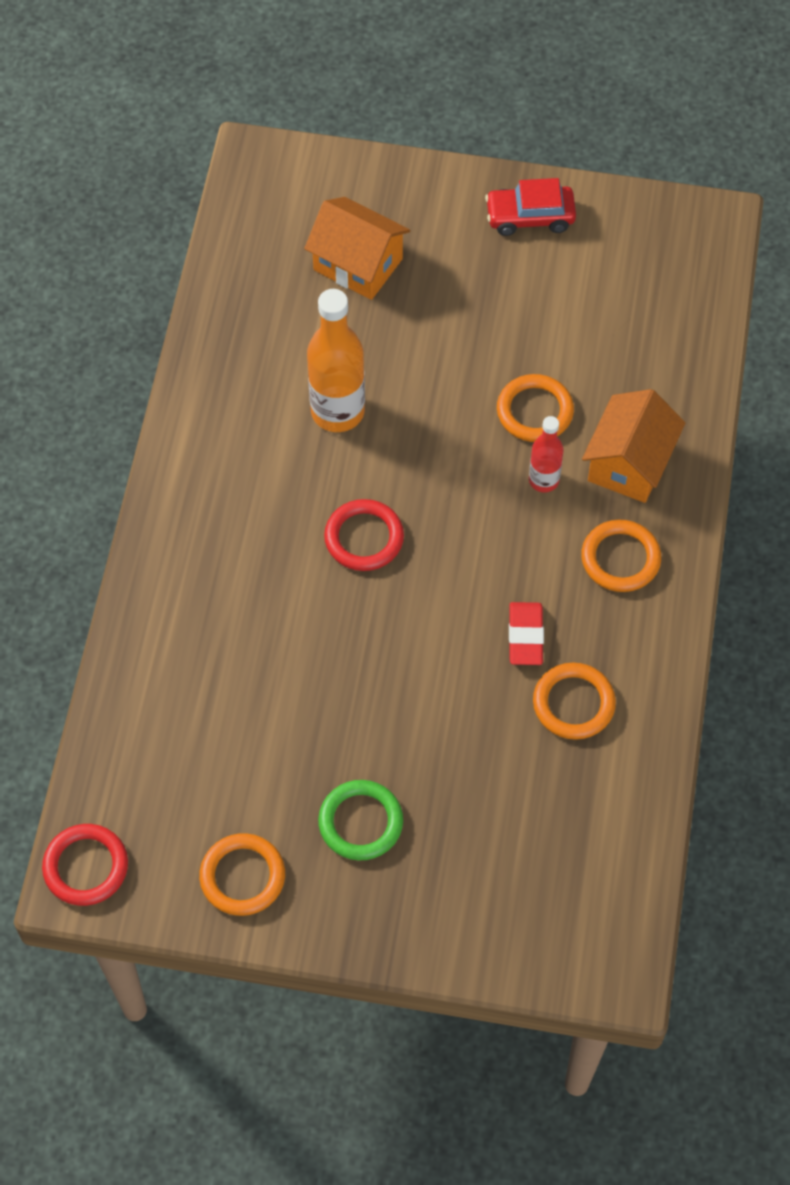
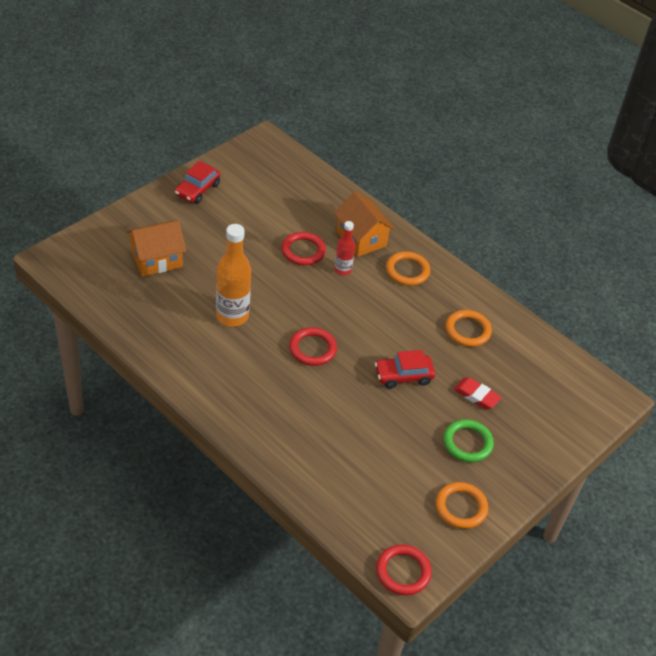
camera: 60 degrees left, 15 degrees down
(412, 674) = (403, 376): none -> red car
(525, 636) = (418, 325): red eraser -> red eraser (476, 395)
(534, 411) = (303, 251): orange ring -> red ring

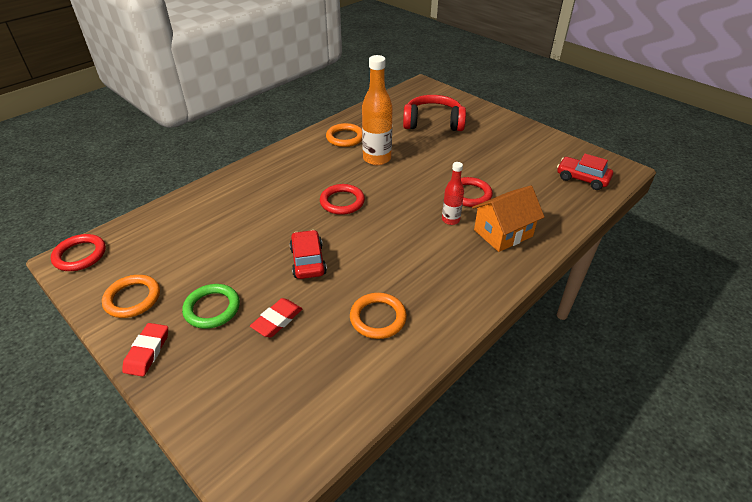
camera: 95 degrees right, 5 degrees down
(157, 259) = (433, 122): orange house -> red headphones
(197, 190) = (525, 136): red car -> red car (582, 179)
(407, 271) = (464, 268): orange ring -> orange ring (345, 137)
(519, 482) = (147, 352): none -> red eraser

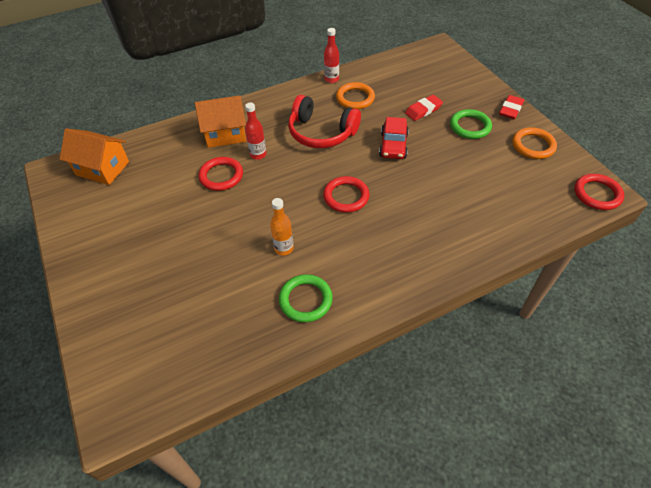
camera: 160 degrees left, 10 degrees up
(345, 137) = (305, 300): orange ring -> green ring
(377, 158) = (284, 248): orange bottle -> orange bottle, size x0.56
(427, 345) = (331, 79): none -> red bottle
(433, 122) = (174, 300): red headphones -> red headphones (321, 133)
(582, 179) = (102, 168): red car -> orange house

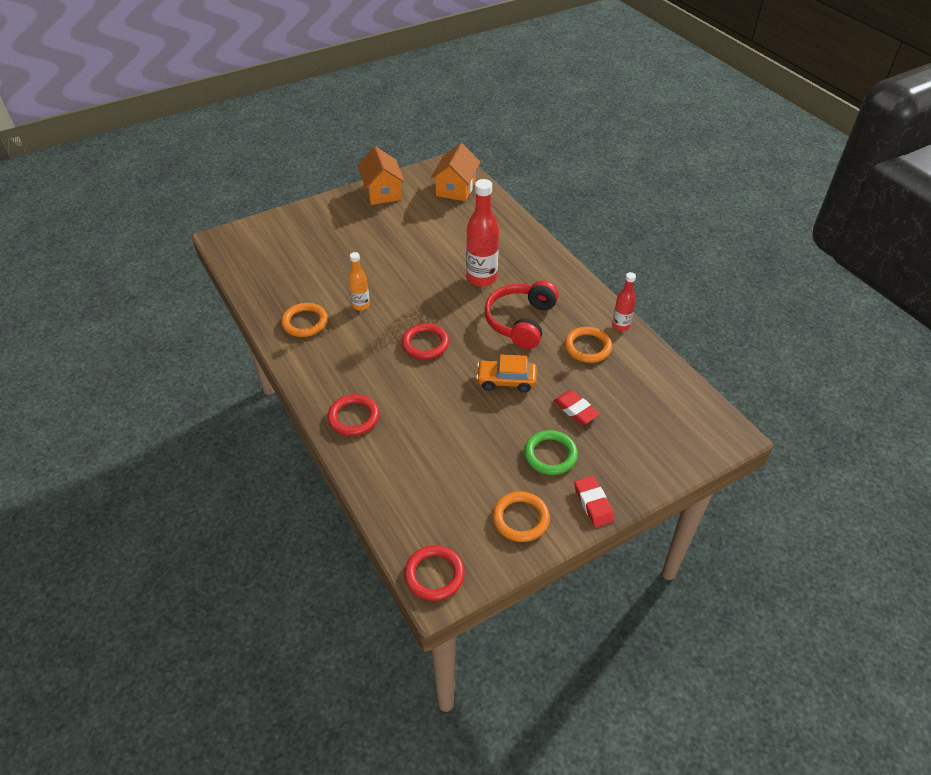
camera: 85 degrees right, 5 degrees down
(221, 176) = (450, 258): red ring -> red ring (353, 417)
(225, 134) = (510, 253): orange house -> orange house (382, 192)
(258, 154) = (481, 278): red bottle -> red bottle, size x1.79
(305, 300) = (305, 322): green ring -> orange ring
(393, 145) = (506, 381): red car -> orange car
(510, 109) = (593, 503): red eraser -> red eraser turned 45 degrees clockwise

